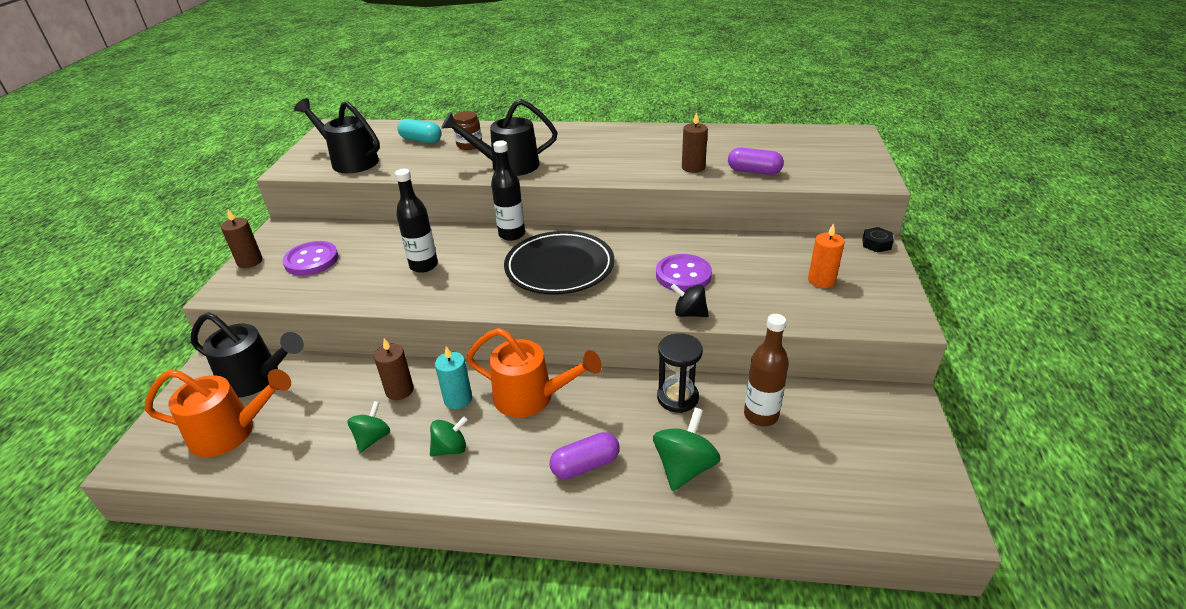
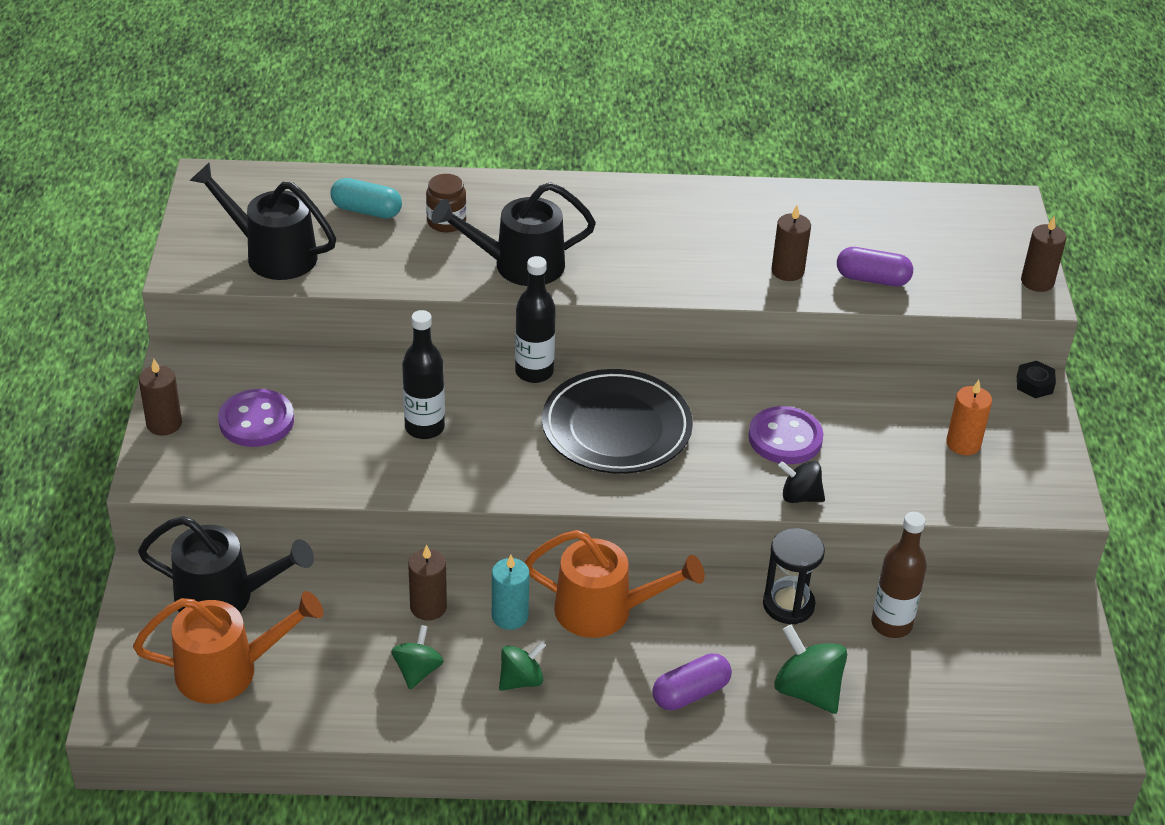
camera: 10 degrees left, 5 degrees up
(684, 467) = (807, 691): green spinning top -> green spinning top turned 60 degrees counterclockwise
(877, 172) = (1037, 282): none -> brown candle

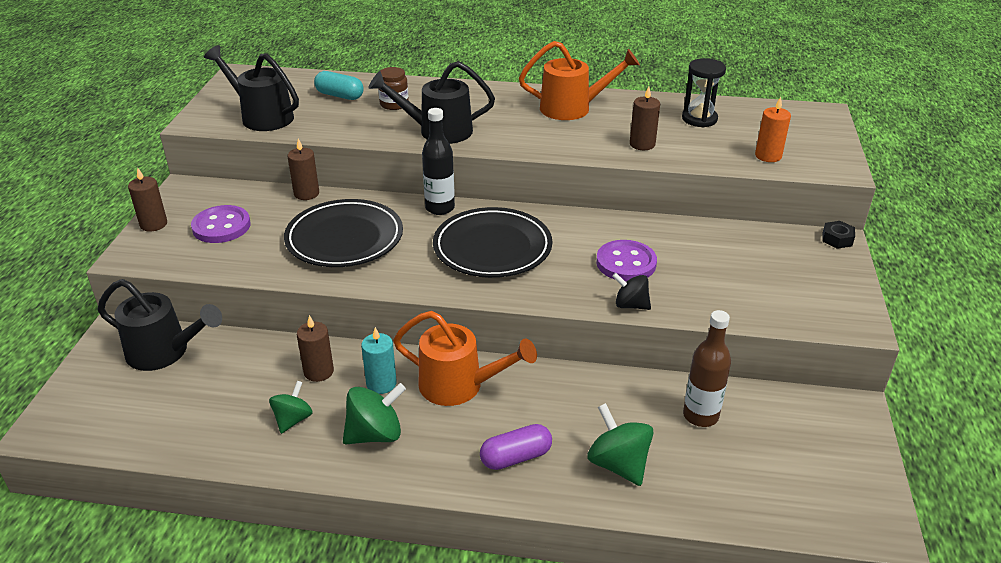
camera: 10 degrees right, 5 degrees down
(229, 670) = (144, 406): orange watering can -> orange watering can (573, 108)
(424, 427) = (344, 238): black bottle -> black plate
(521, 680) = (375, 434): green spinning top -> green spinning top, size x1.52
(788, 605) = (614, 393): black hourglass -> black hourglass (699, 119)
(872, 279) = (708, 152): purple capsule -> none
(963, 444) = (774, 276): orange candle -> orange candle (768, 156)
(1037, 282) = (842, 160): brown candle -> brown candle (306, 193)

